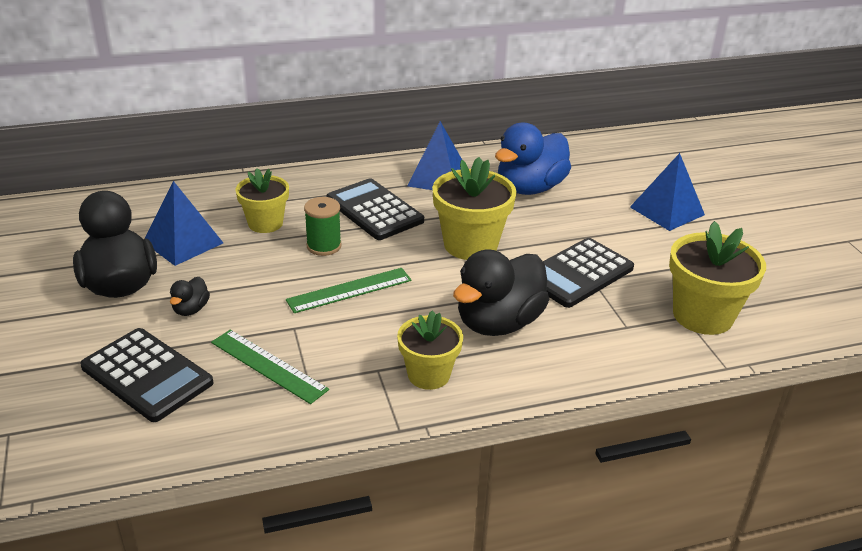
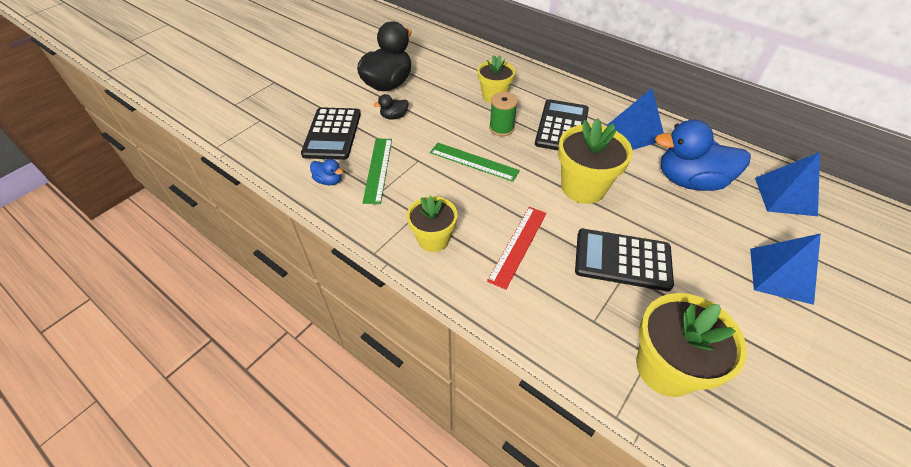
camera: 55 degrees right, 15 degrees up
(183, 242) = (443, 81): blue pyramid -> blue pyramid (785, 196)
(233, 416) = (329, 180): none -> blue duck
(499, 323) = (518, 245): black duck -> red ruler

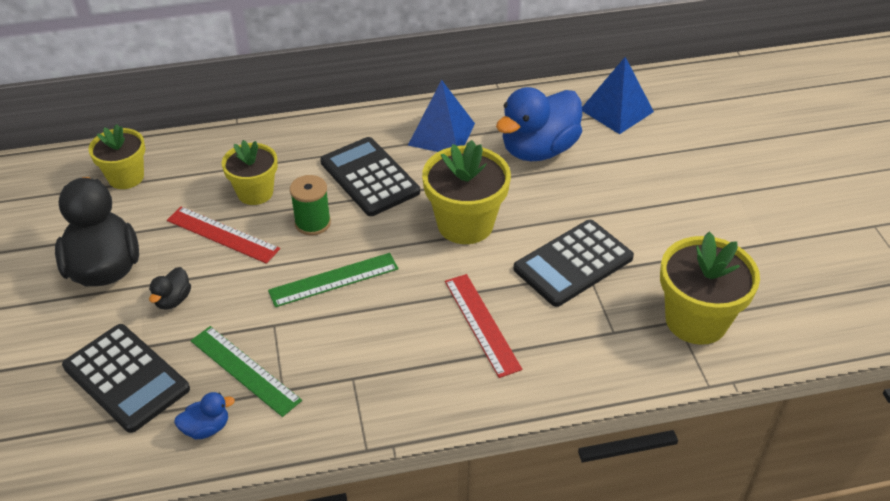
camera: 50 degrees left, 5 degrees down
(433, 239) = (402, 385): yellow flower pot -> yellow flower pot (126, 177)
(453, 104) = (222, 234): none -> red ruler
(780, 275) = (682, 182): blue pyramid -> none

